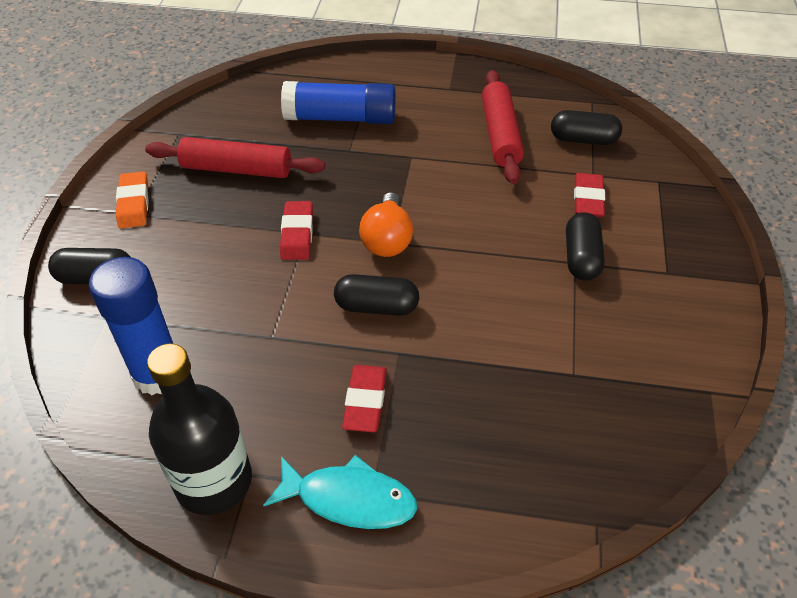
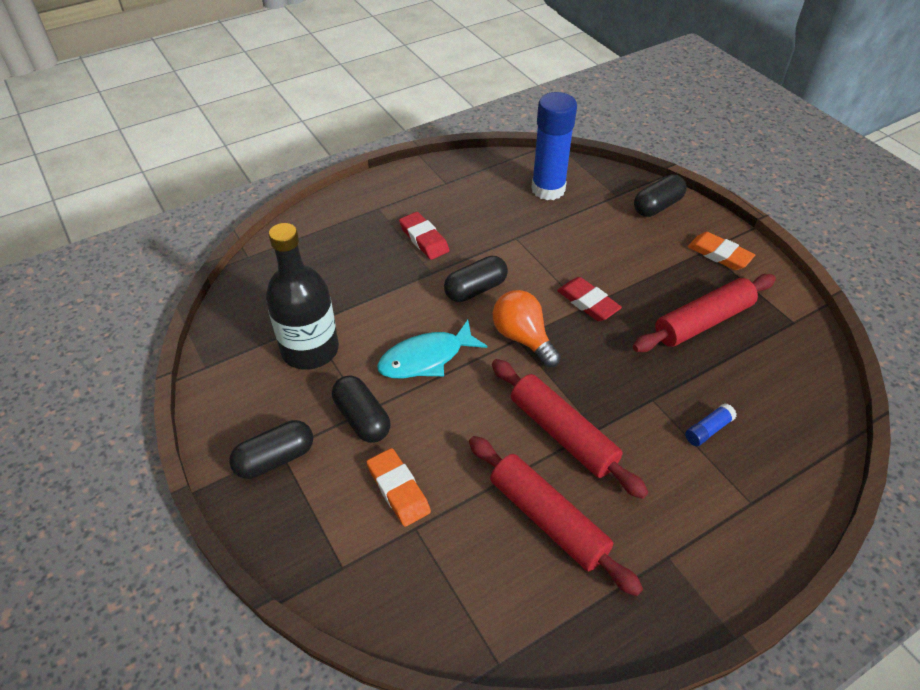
camera: 140 degrees right, 0 degrees up
(214, 481) = (458, 172): black bottle -> black bottle (310, 350)
(340, 118) = (708, 430): blue glue stick -> blue glue stick, size x0.41
(349, 499) = (386, 199): turquoise fish -> turquoise fish (426, 358)
(437, 166) = (563, 434): none -> red rolling pin
(583, 139) = (460, 578): black capsule -> black capsule (275, 459)
(588, 199) = (398, 489): red eraser -> orange eraser

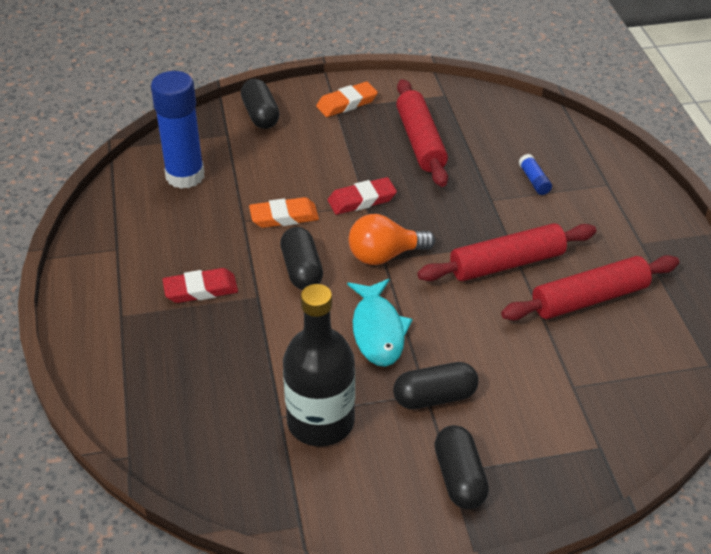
camera: 70 degrees left, 5 degrees down
(398, 489) = (529, 388): orange eraser -> orange eraser (284, 216)

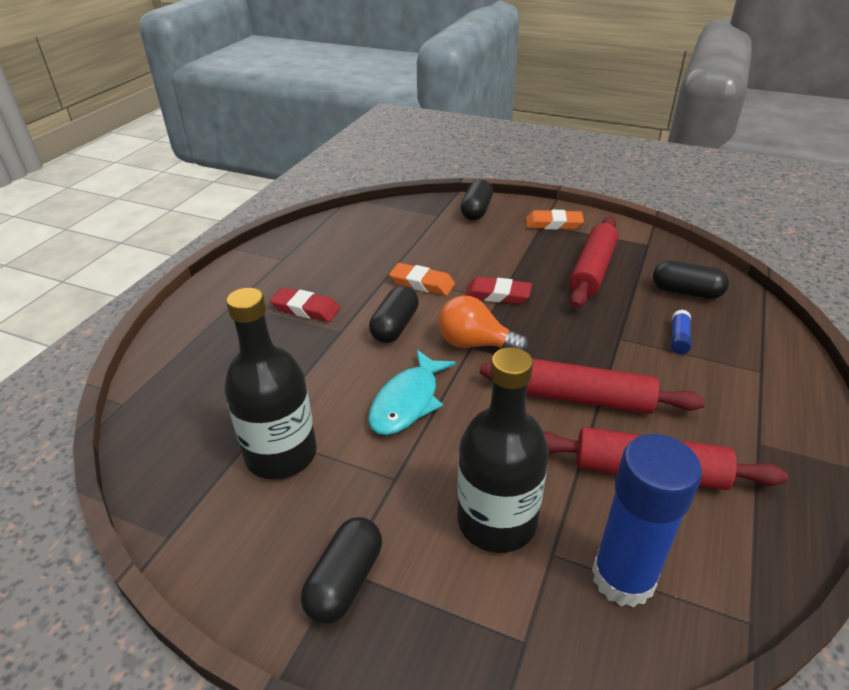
camera: 35 degrees right, 5 degrees down
(185, 176) = (379, 231): blue glue stick -> blue glue stick (623, 578)
(435, 397) = (399, 487): black capsule -> black capsule (686, 292)
(521, 385) = (496, 521): none -> black bottle

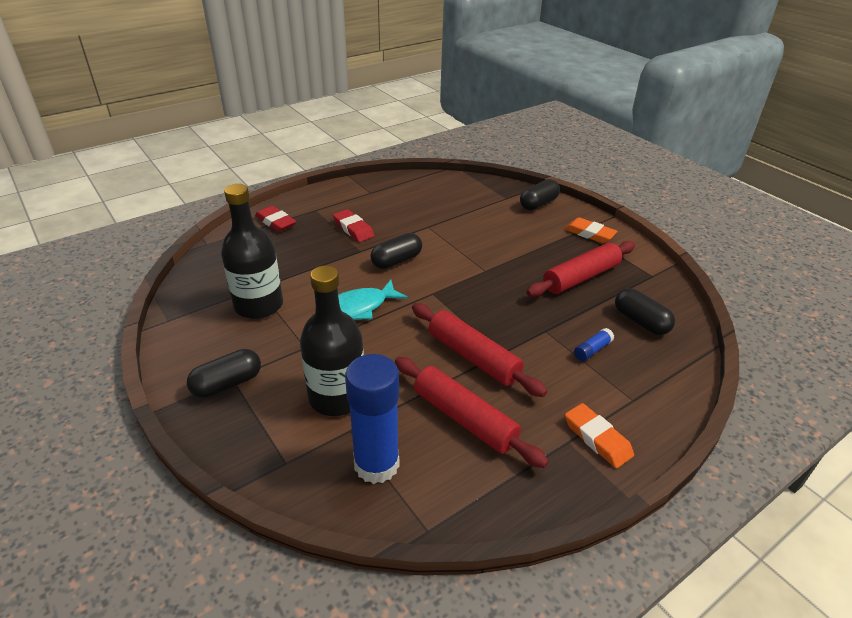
camera: 30 degrees right, 0 degrees up
(422, 283) = (443, 240): orange eraser -> orange eraser (597, 438)
(475, 344) = (437, 292): orange light bulb -> none
(497, 295) = (488, 267): red eraser -> red eraser (275, 222)

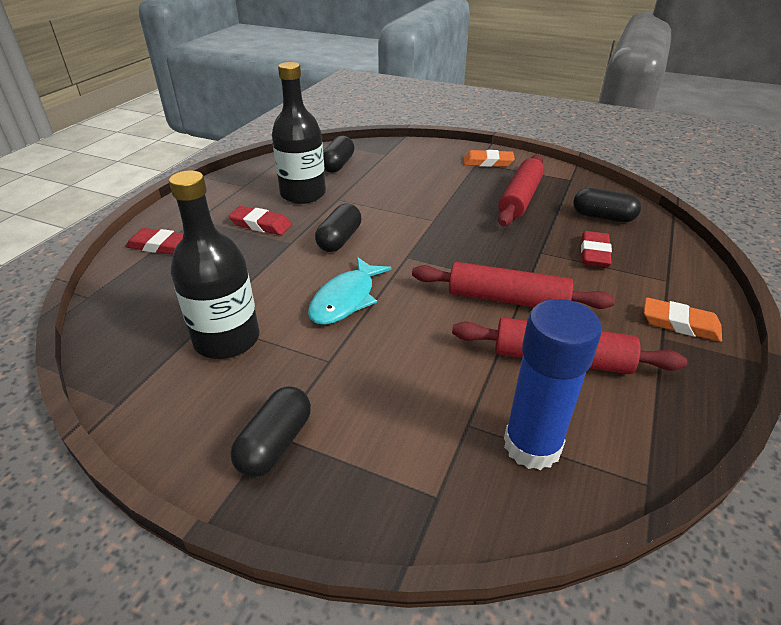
camera: 30 degrees left, 0 degrees up
(337, 397) = (419, 397): black bottle -> black bottle (303, 194)
(538, 204) = (420, 151): black capsule -> black capsule (338, 165)
(592, 350) = (594, 253): blue glue stick -> red eraser

